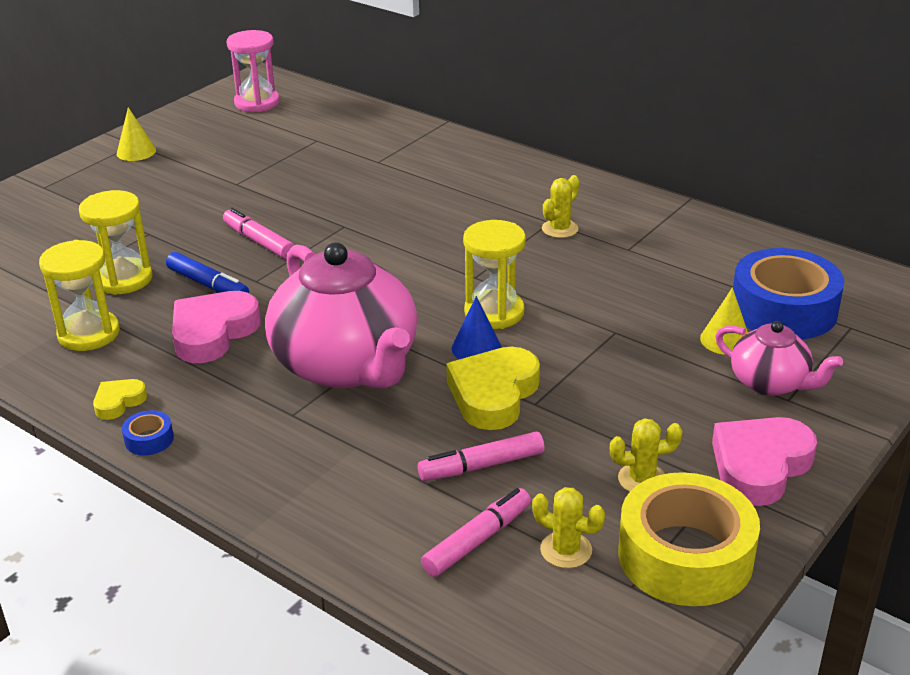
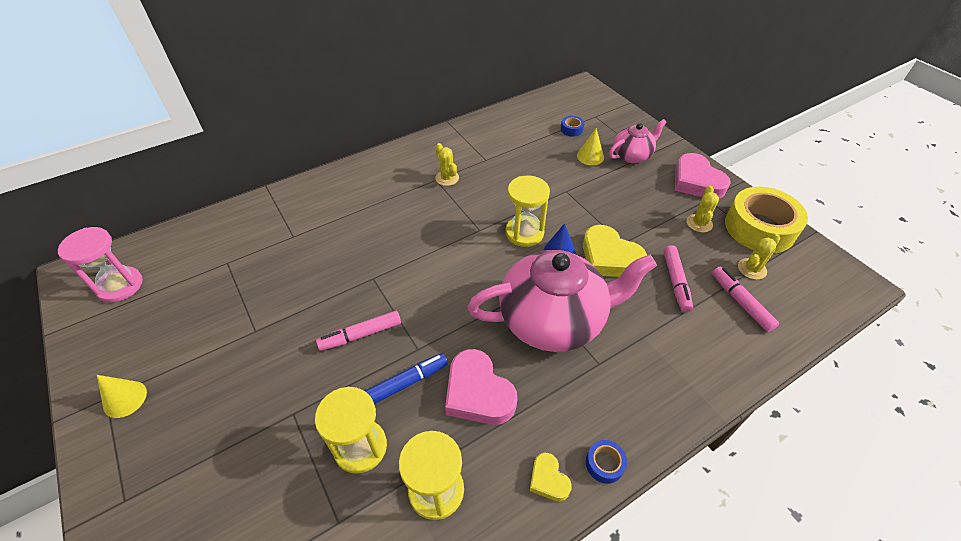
camera: 70 degrees left, 15 degrees up
(783, 309) = (571, 129): blue tape -> blue tape, size x0.41

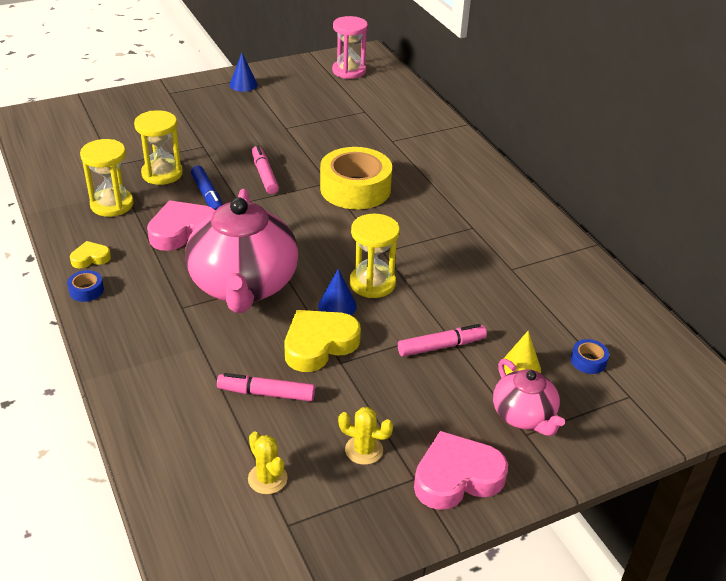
camera: 95 degrees right, 10 degrees down
(125, 399) = (243, 84): yellow cone -> blue cone
(447, 178) = (474, 235): yellow cactus -> none
(740, 302) = (218, 445): pink marker -> pink marker (441, 346)
(759, 228) = (343, 520): yellow tape -> yellow tape (355, 188)

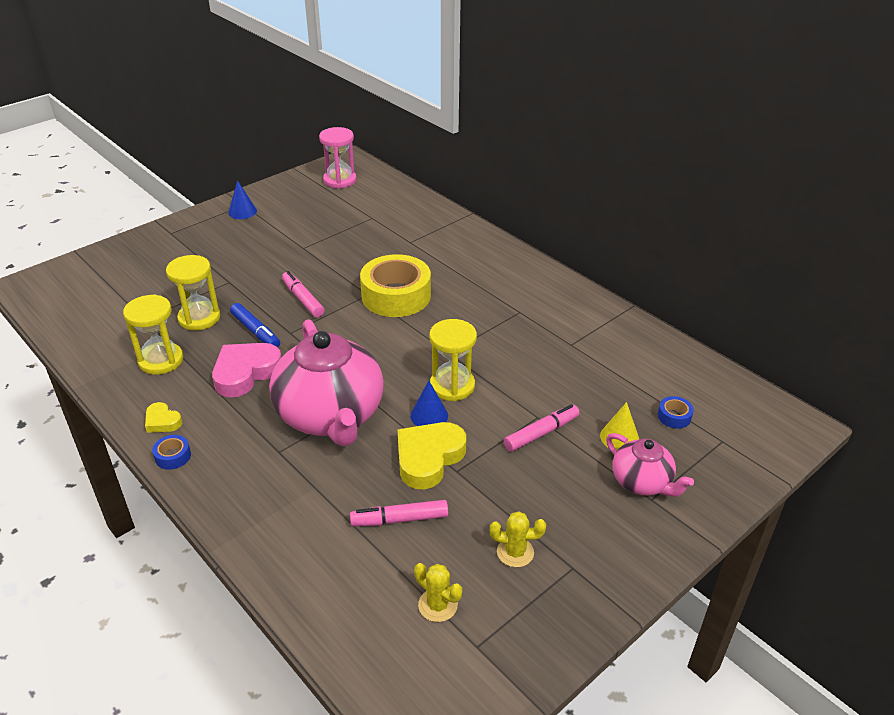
camera: 15 degrees left, 0 degrees up
(90, 258) = (162, 421): yellow heart -> yellow heart turned 105 degrees counterclockwise
(457, 477) = (609, 556): pink heart -> none

